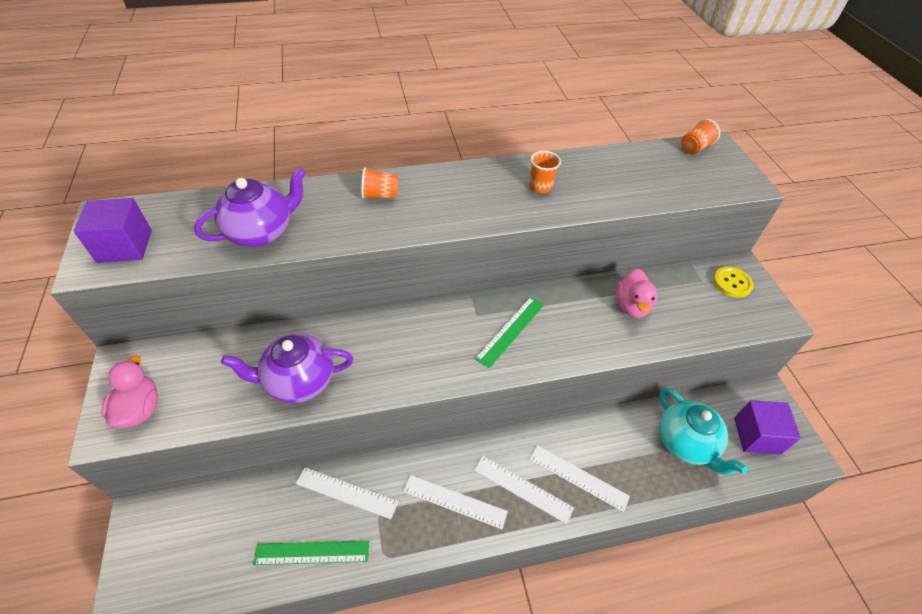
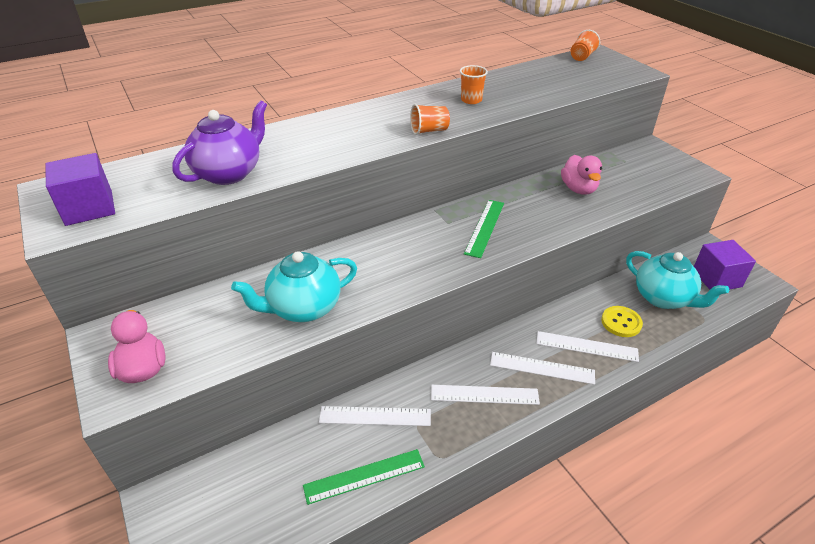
camera: 15 degrees left, 10 degrees down
(299, 381) = (303, 308): purple teapot -> turquoise teapot
(380, 195) = (330, 128): orange cup -> orange cup (429, 131)
(732, 283) = (650, 158): yellow button -> yellow button (621, 322)

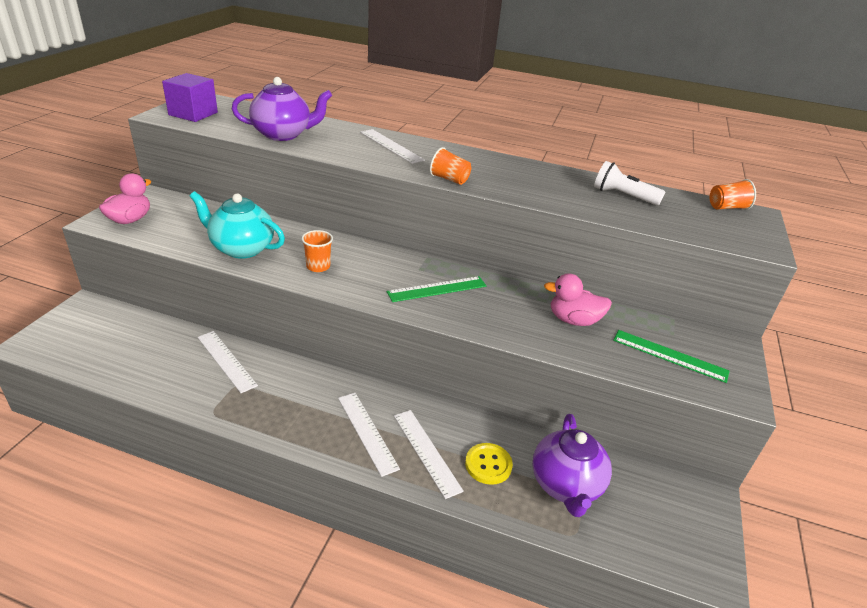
camera: 45 degrees right, 5 degrees down
(364, 476) = (165, 382): green ruler -> green ruler (669, 355)
(471, 100) = (532, 181): orange cup -> orange cup (318, 266)
(484, 395) = (301, 409): white ruler -> white ruler (391, 146)
(531, 80) = (623, 196): none -> white flashlight
(578, 189) = (573, 320): pink duck -> pink duck turned 60 degrees clockwise
(663, 298) = (566, 485): turquoise teapot -> purple teapot
(716, 278) = (659, 522): purple cube -> none

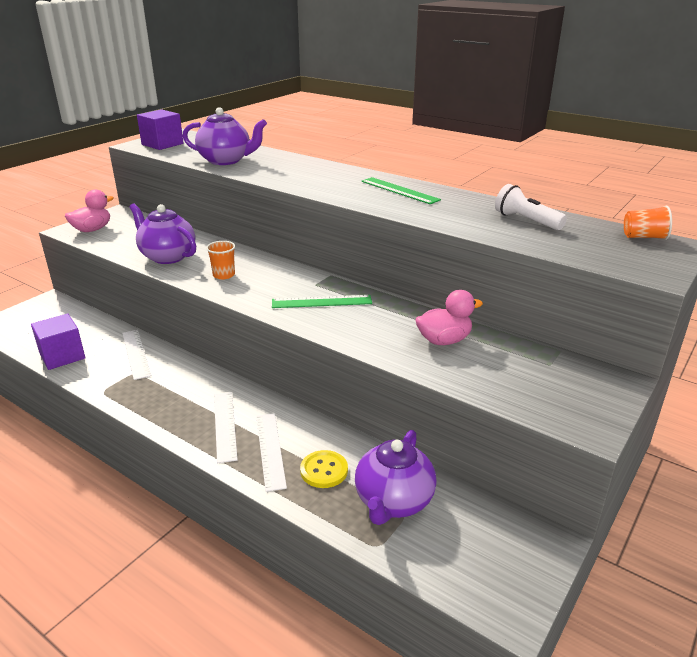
camera: 20 degrees right, 5 degrees down
(140, 375) = (62, 356): none -> purple cube
(241, 248) = (167, 256): turquoise teapot -> purple teapot
(391, 146) = (317, 172): white ruler -> none
(449, 179) = (351, 199): orange cup -> none
(573, 320) = (444, 340): pink duck -> pink duck turned 135 degrees clockwise
(669, 355) = (531, 382): green ruler -> green ruler (399, 190)

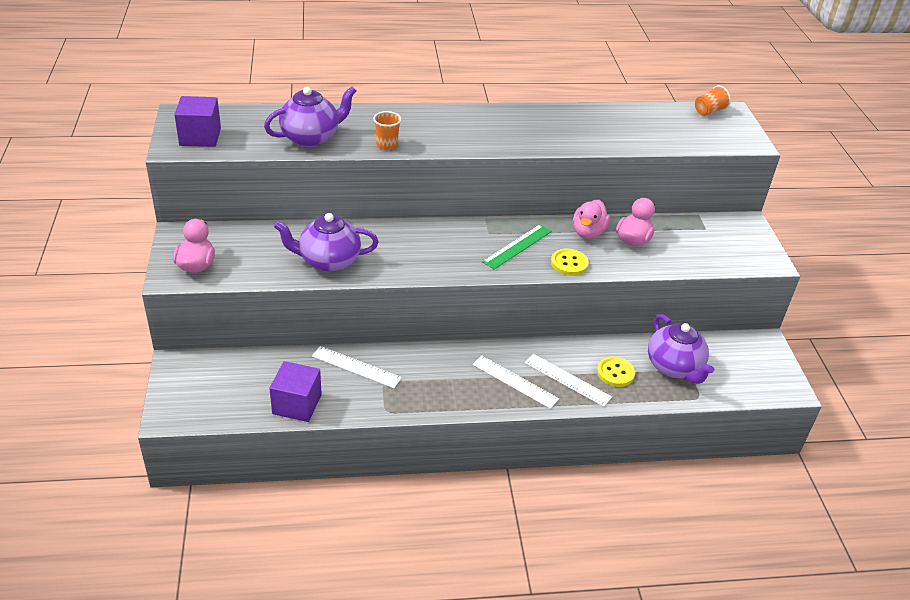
camera: 45 degrees left, 10 degrees up
(224, 275) = (408, 257): orange cup -> orange cup (387, 145)
(345, 331) = (569, 263): none -> yellow button
(399, 190) = (511, 122): green ruler -> none
(406, 317) = (588, 232): none -> pink duck
(526, 221) = (632, 122): white flashlight -> none

